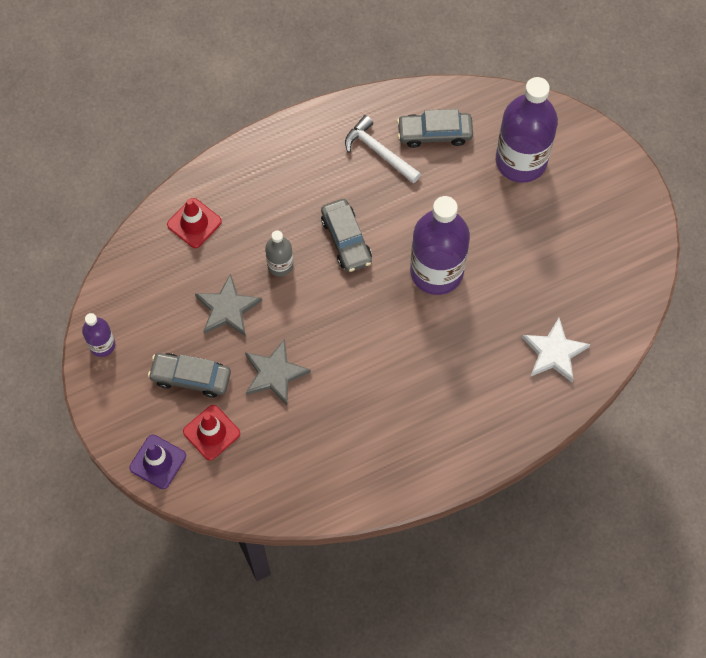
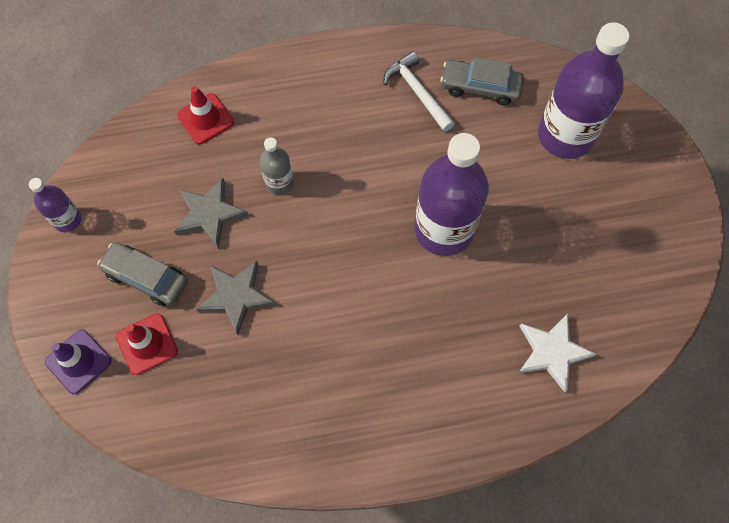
camera: 15 degrees right, 0 degrees up
(346, 240) = (356, 173): grey car -> none

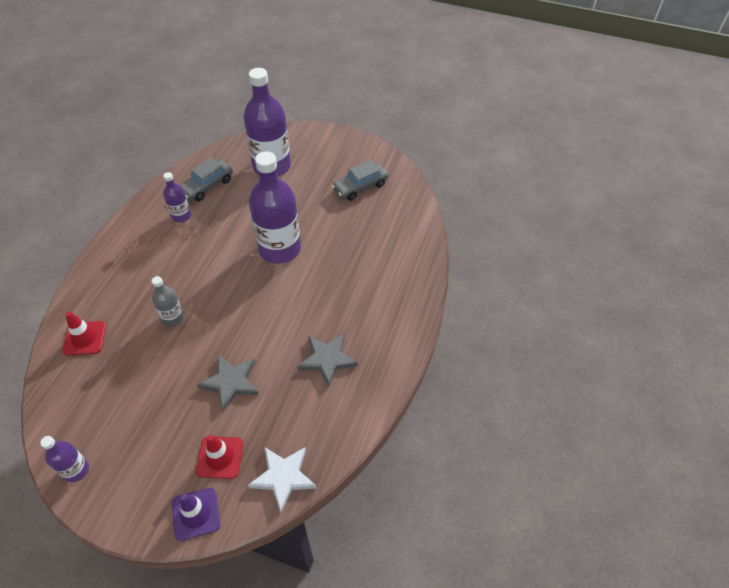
camera: 60 degrees left, 15 degrees down
(146, 277) = (170, 434): grey car -> grey car (360, 187)
(209, 214) = (158, 370): grey star -> grey star (327, 359)
(417, 92) = (181, 216): white hammer -> purple bottle
(552, 352) = (391, 238): white star -> white star (283, 477)

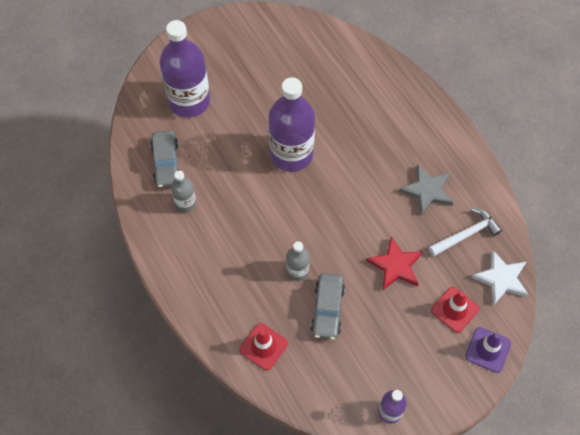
camera: 50 degrees left, 10 degrees up
(181, 216) = (185, 203): purple bottle -> grey bottle
(231, 382) = (395, 266): grey star -> red star
(307, 417) = (465, 234): none -> white hammer
(360, 187) = (275, 56): grey car -> grey car (327, 309)

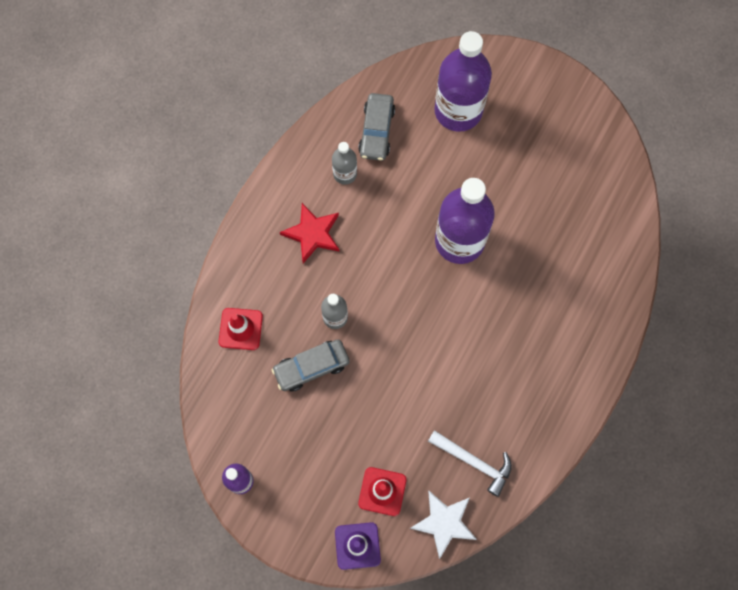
camera: 60 degrees right, 10 degrees up
(166, 163) = (376, 131): grey car -> grey car turned 45 degrees counterclockwise
(395, 266) = (396, 408): red star -> red star (312, 234)
(427, 191) = (501, 397): grey star -> none

